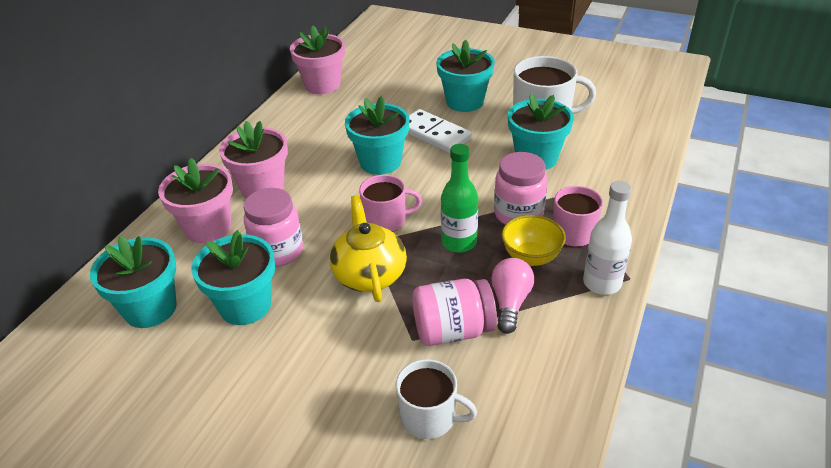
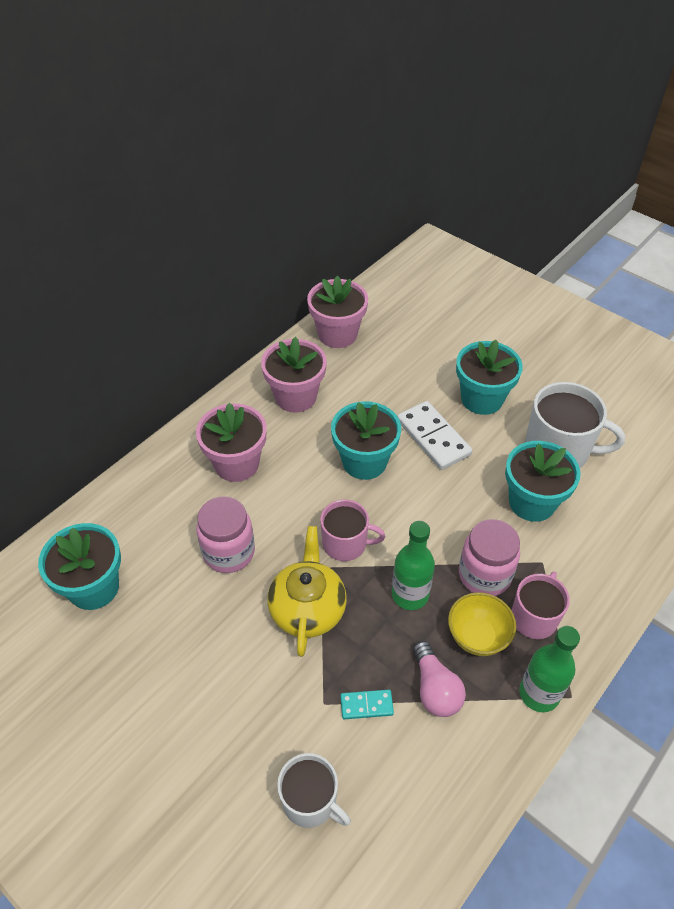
camera: 15 degrees right, 10 degrees up
(208, 228) = (171, 501): pink flower pot -> pink flower pot (295, 397)
(245, 305) = (180, 611): turquoise flower pot -> none
(453, 330) = (366, 705): pink jar -> turquoise domino
(510, 303) = (435, 689): pink light bulb -> pink light bulb turned 135 degrees clockwise
(602, 283) = (539, 693): white bottle -> green bottle

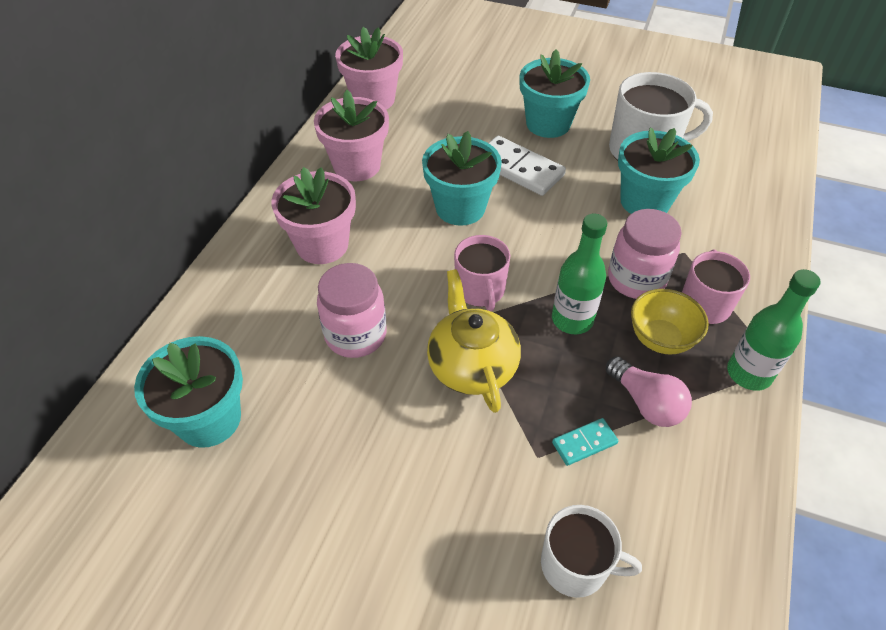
camera: 20 degrees left, 0 degrees up
(346, 543) = (480, 290): pink mug -> pink mug turned 90 degrees clockwise

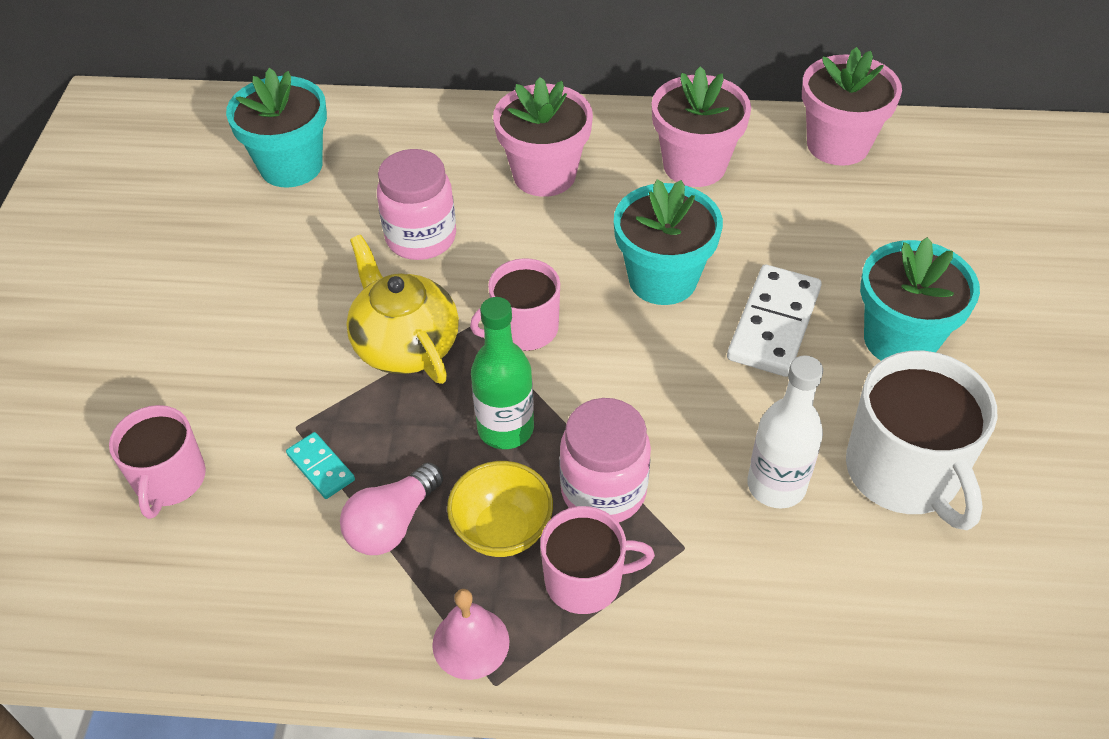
camera: 75 degrees right, 0 degrees up
(472, 365) = (405, 344): yellow teapot -> yellow teapot turned 90 degrees counterclockwise
(575, 565) = (170, 480): white mug -> pink mug
(645, 202) = (776, 485): turquoise flower pot -> white bottle
(748, 373) = (470, 643): green bottle -> pink bell

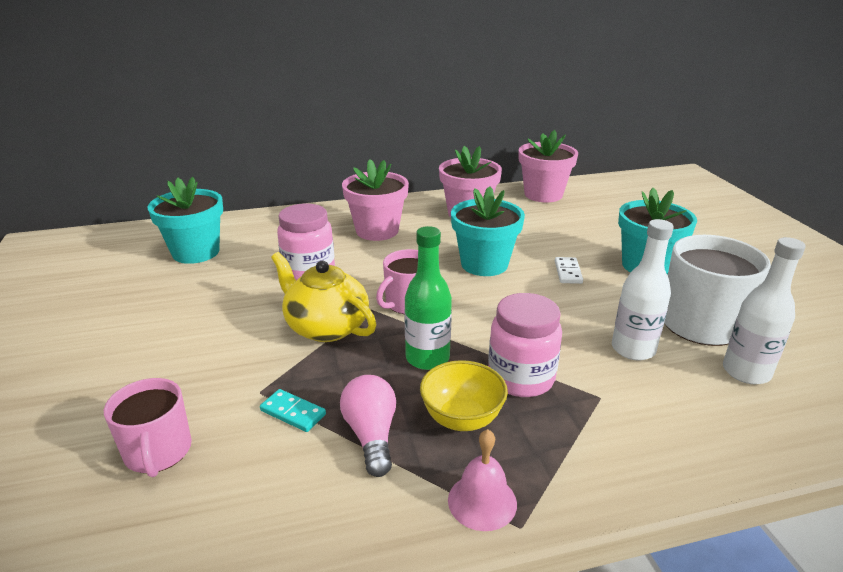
camera: 20 degrees left, 20 degrees down
(392, 523) = (371, 435): pink light bulb -> pink light bulb turned 150 degrees clockwise
(585, 581) = (545, 435): pink mug -> none
(774, 324) = (568, 272): white domino -> white domino, size x0.52
(903, 564) = (746, 372): none -> white bottle

